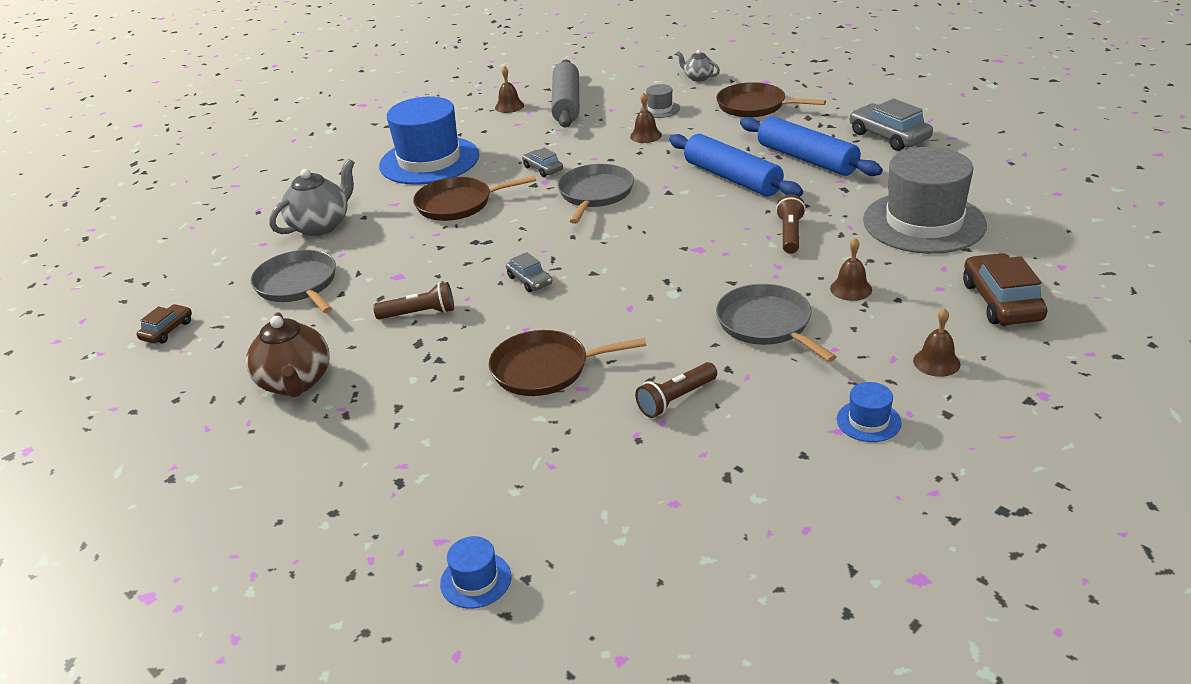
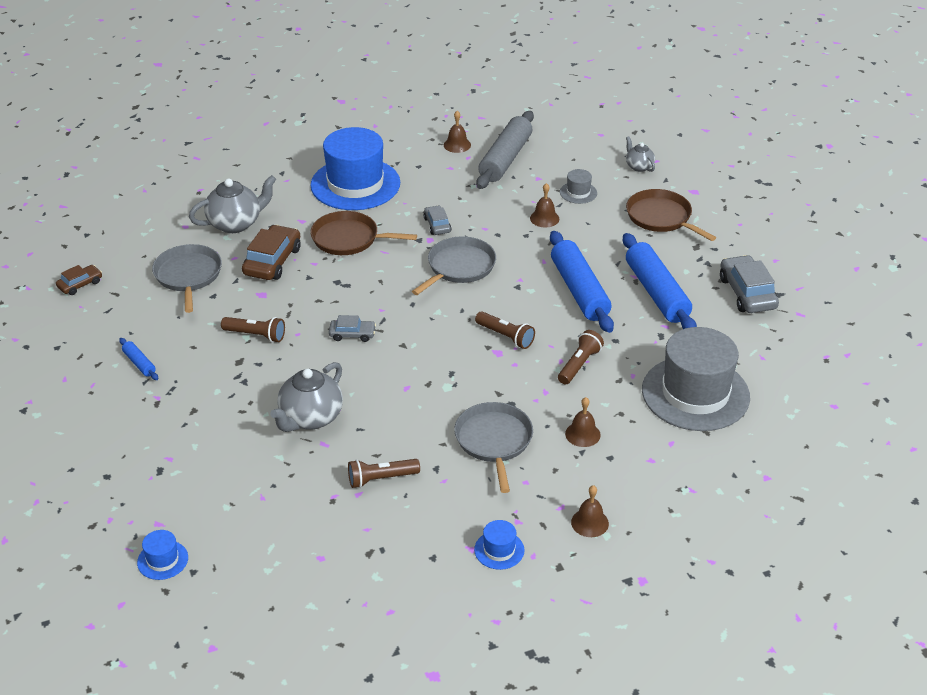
camera: 20 degrees right, 5 degrees up
(295, 382) = (139, 363): brown teapot -> blue rolling pin
(530, 280) = (352, 334): grey car -> grey car turned 75 degrees counterclockwise
(545, 369) = (310, 418): brown pan -> grey teapot
(694, 234) = (505, 336): none -> brown flashlight
(1001, 301) = (687, 490): brown car -> brown car (272, 261)

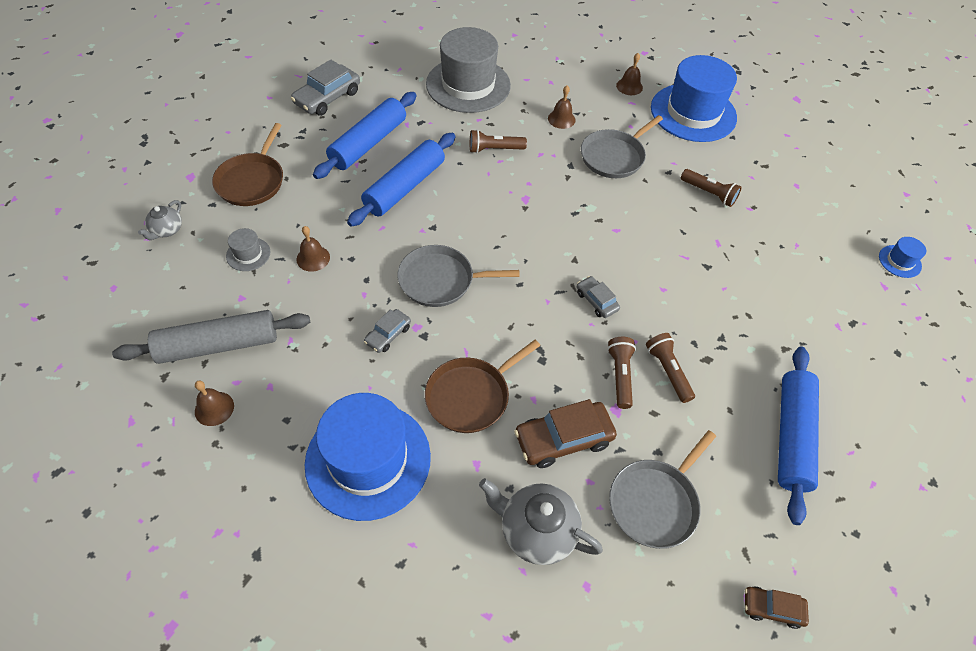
camera: 130 degrees left, 15 degrees up
(139, 363) = (791, 436): blue rolling pin -> blue rolling pin, size x2.25
(310, 418) = (706, 267): grey teapot -> none
(349, 239) = (471, 396): brown pan -> brown pan turned 75 degrees clockwise
(499, 550) = (693, 113): blue hat -> blue hat, size x2.41
(505, 336) = (503, 203): brown flashlight -> brown flashlight (620, 375)

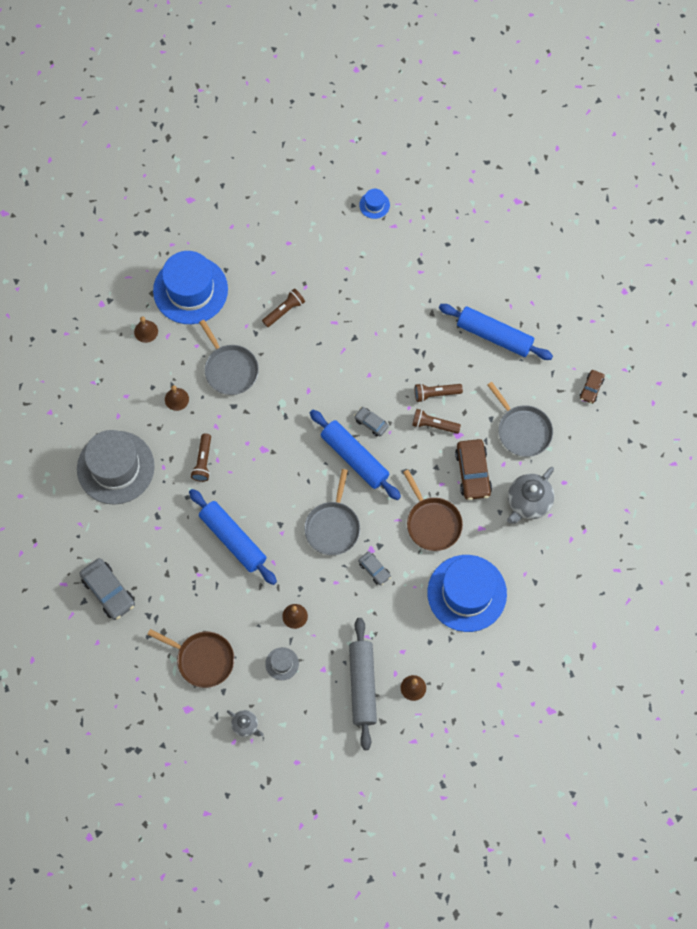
camera: 75 degrees left, 15 degrees up
(368, 143) = (175, 562): blue rolling pin -> blue rolling pin (354, 458)
(596, 301) = (371, 423): grey car -> grey car turned 60 degrees clockwise

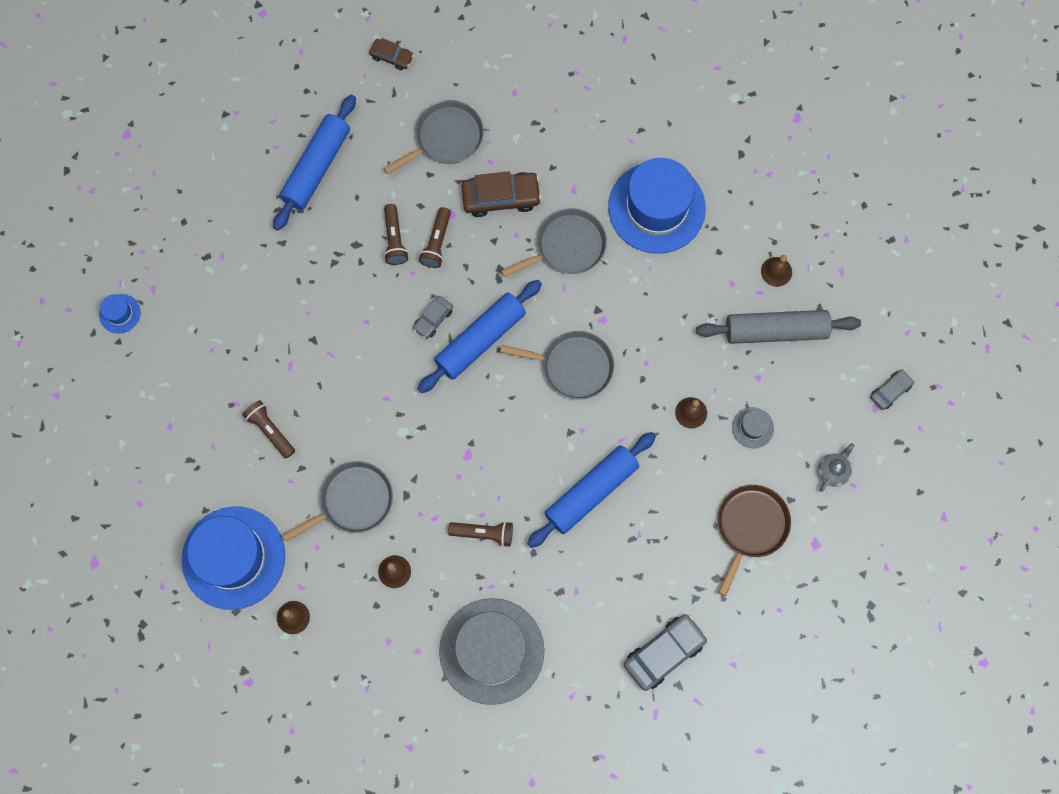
camera: 90 degrees left, 5 degrees up
(374, 569) = (628, 316): grey car -> grey car (890, 391)
(432, 523) = (567, 246): brown pan -> grey pan
(528, 502) = (540, 134): grey teapot -> none

